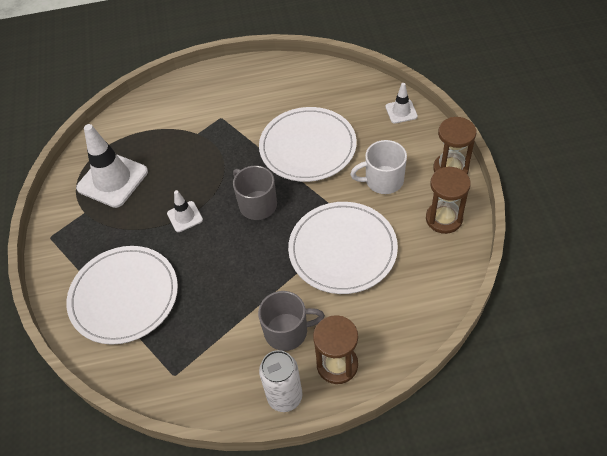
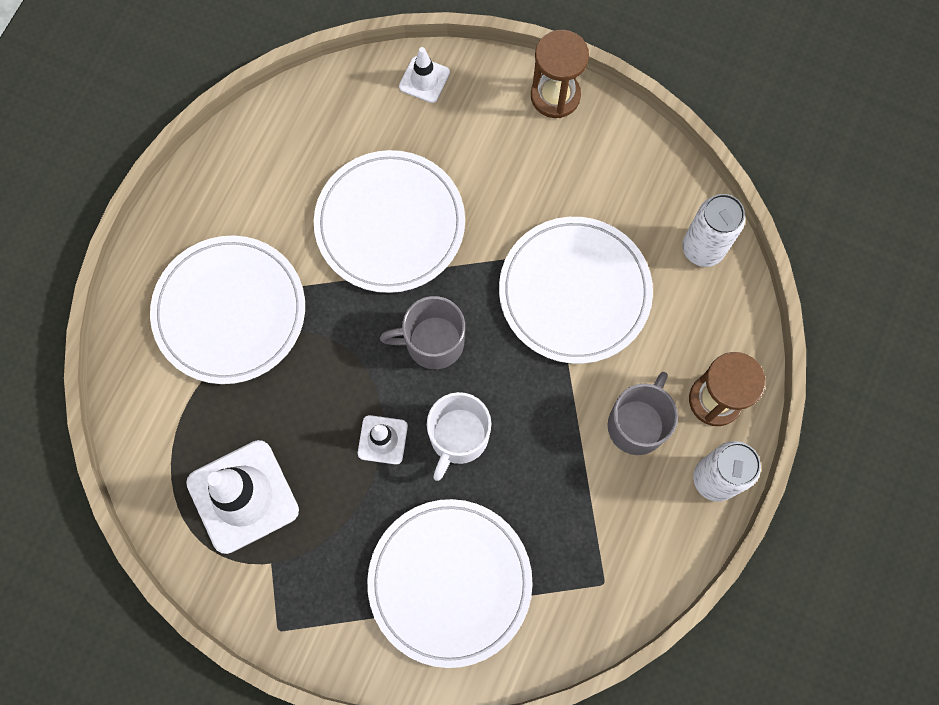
camera: 60 degrees left, 20 degrees up
(206, 117) = (229, 311): none -> white plate
(383, 180) = (512, 178): white mug -> white mug (458, 437)
(429, 297) = (702, 249): none -> white can
(444, 219) = (617, 157): brown hourglass -> none

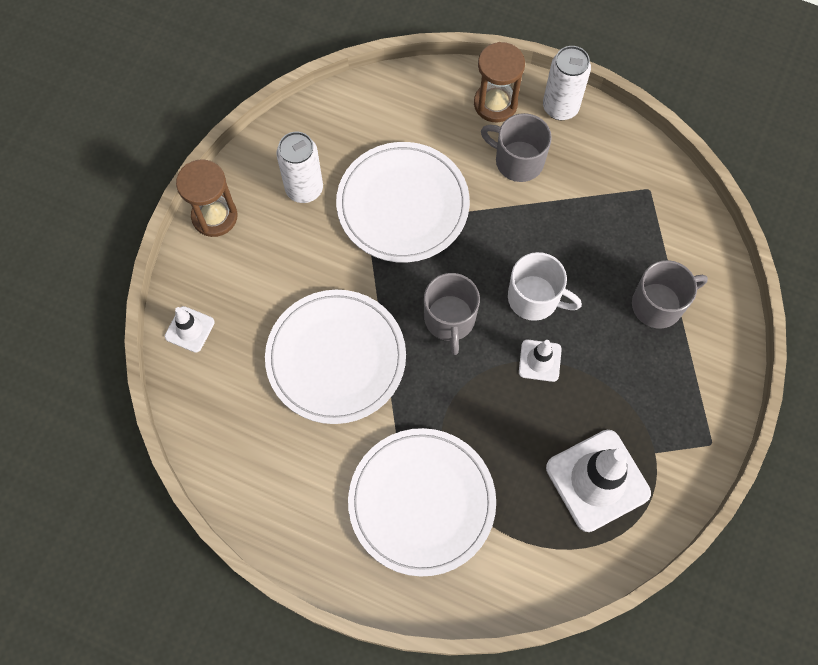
camera: 90 degrees left, 5 degrees down
(450, 582) = (658, 304): white plate -> grey mug
(702, 249) = (365, 106): white can -> white can (304, 189)

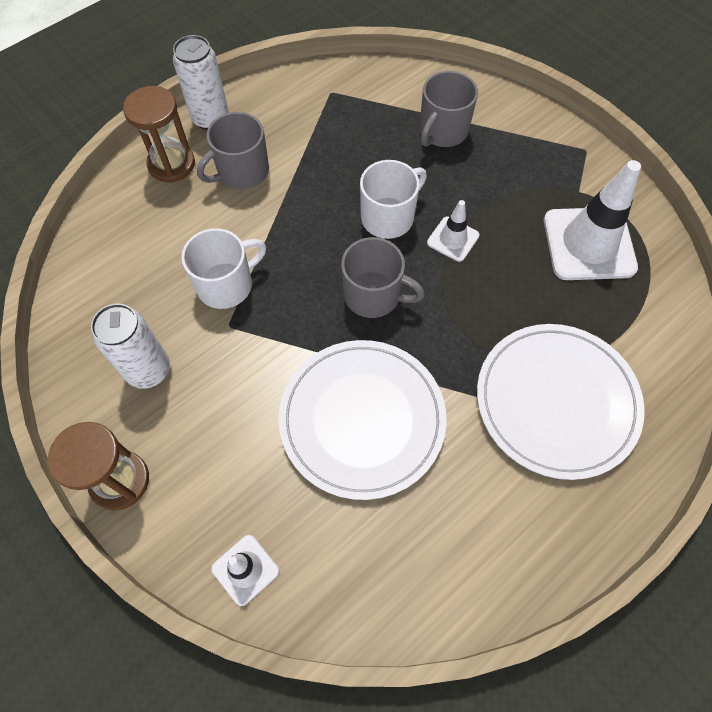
camera: 65 degrees left, 5 degrees down
(403, 204) = (226, 285): white plate -> white mug
(658, 304) = (442, 131): grey mug -> grey mug turned 150 degrees counterclockwise

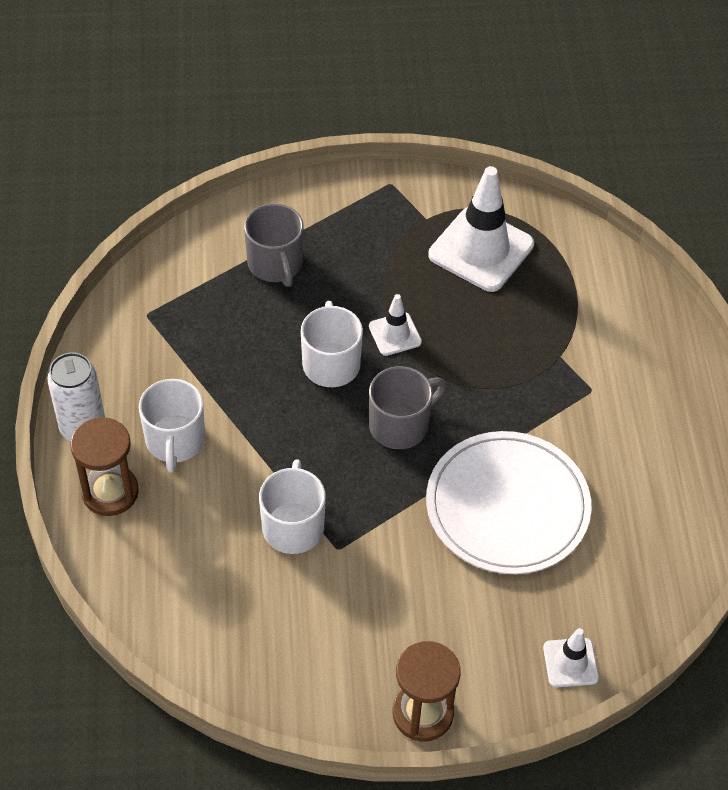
camera: 55 degrees left, 10 degrees down
(148, 370) = (331, 635): white can -> none
(242, 172) = (175, 441): grey mug -> white mug
(556, 401) = (596, 370): white plate -> none

